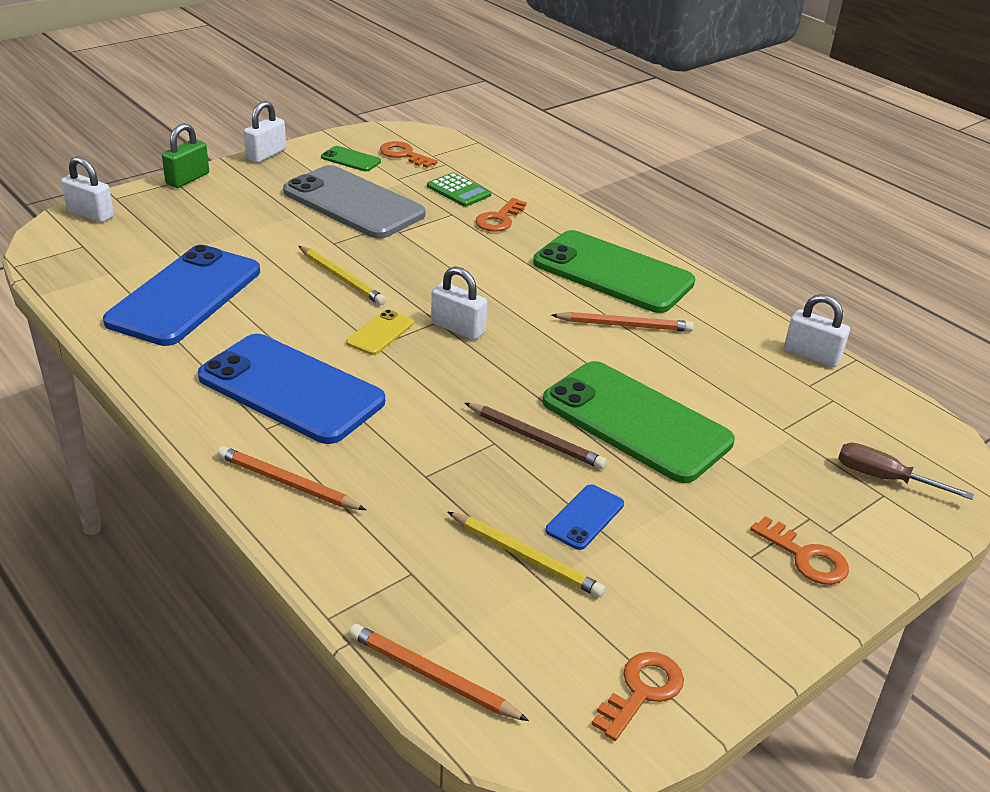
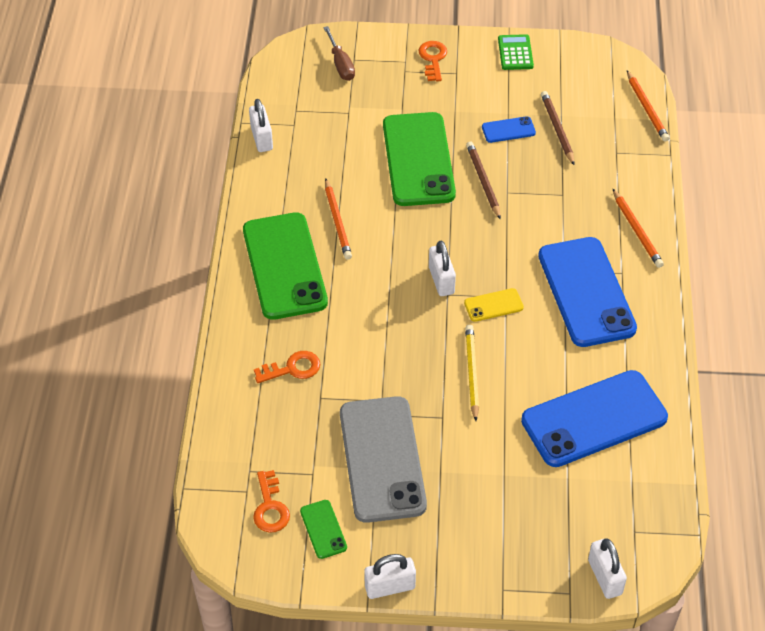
camera: 135 degrees left, 15 degrees up
(187, 179) = (489, 586): green padlock -> none
(459, 191) = (282, 424): green calculator -> green calculator (515, 53)
(525, 557) = (557, 129): yellow pencil -> brown pencil
(624, 325) = (337, 221): orange pencil -> orange pencil turned 150 degrees counterclockwise
(642, 691) = (569, 58): orange key -> none

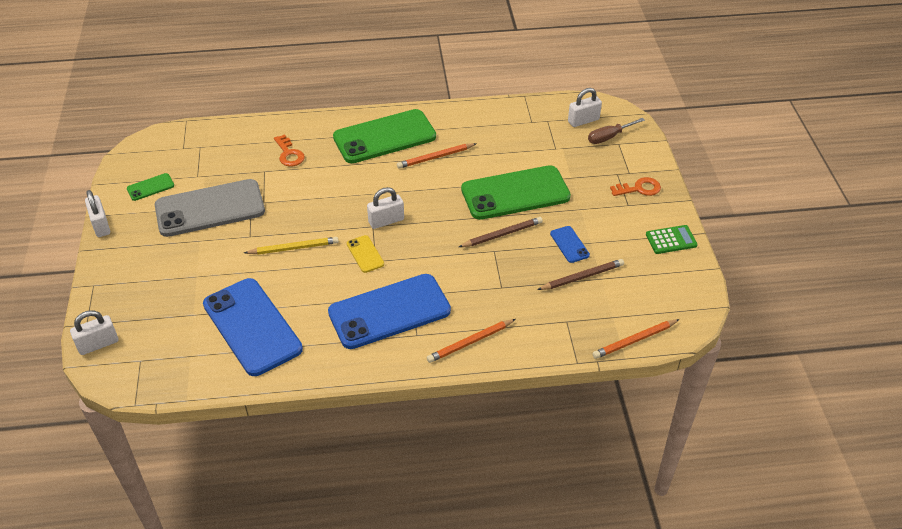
camera: 80 degrees right, 5 degrees down
(261, 138) = (511, 108): white padlock -> white padlock (583, 120)
(270, 507) = (169, 160): orange key -> none

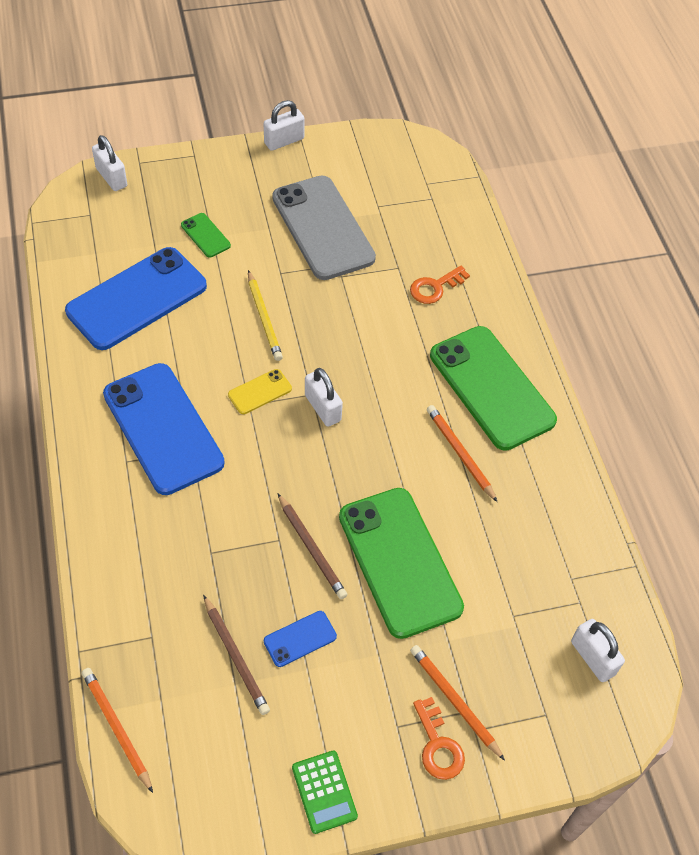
camera: 80 degrees right, 10 degrees up
(150, 187) = (352, 168): green phone -> green phone (205, 235)
(470, 342) = (114, 521): orange pencil -> orange pencil (454, 701)
(609, 137) = (559, 699): brown screwdriver -> none

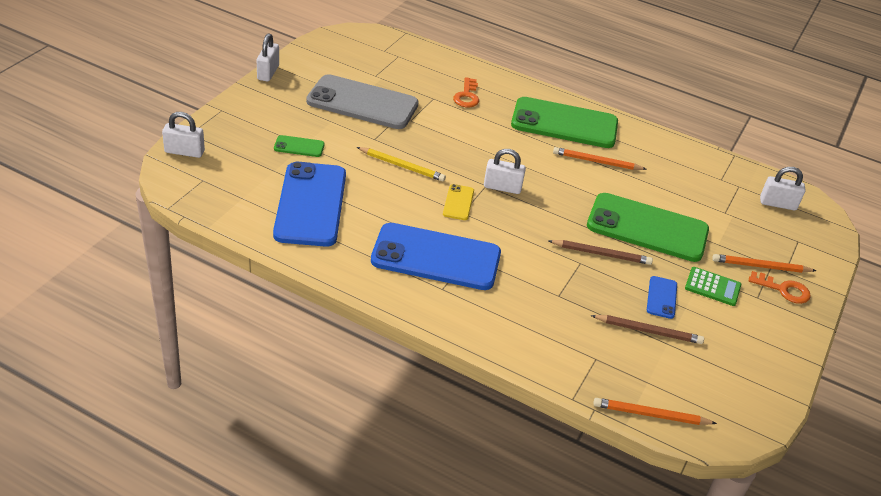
camera: 50 degrees left, 15 degrees down
(324, 792) = (776, 351): green calculator -> green calculator (712, 287)

